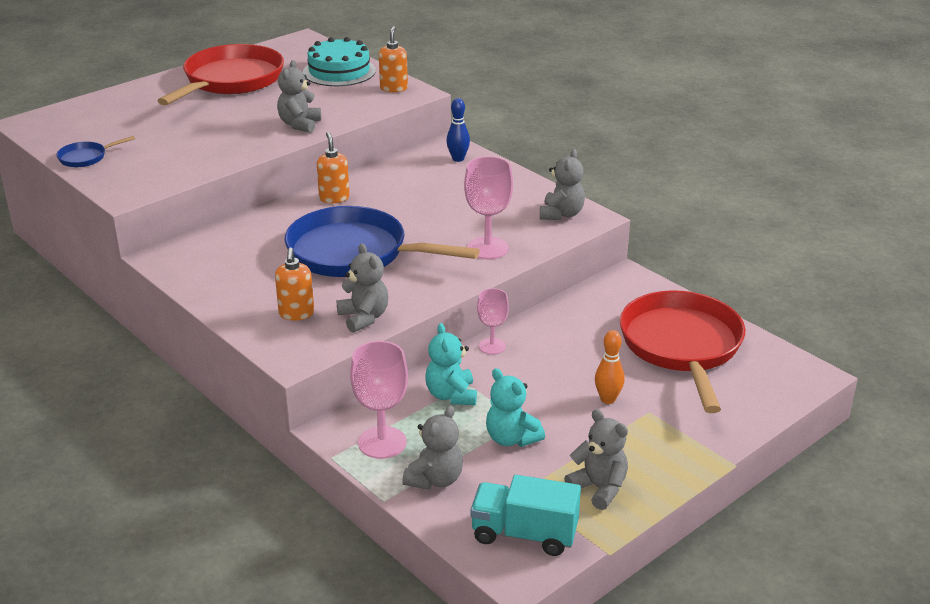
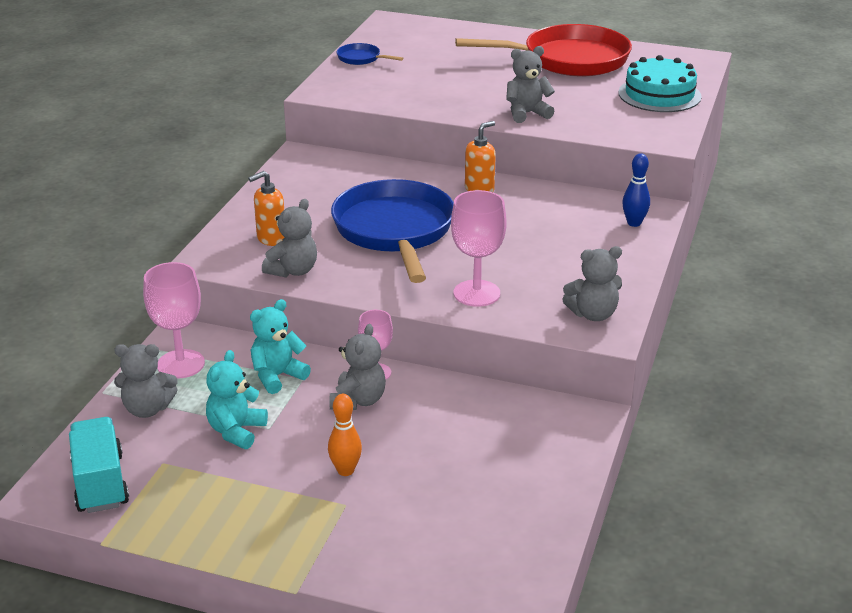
camera: 60 degrees right, 0 degrees up
(393, 88) = (663, 129): orange soap dispenser -> none
(599, 488) = (195, 508): grey teddy bear -> grey teddy bear (358, 400)
(682, 346) = (487, 494): red pan -> none

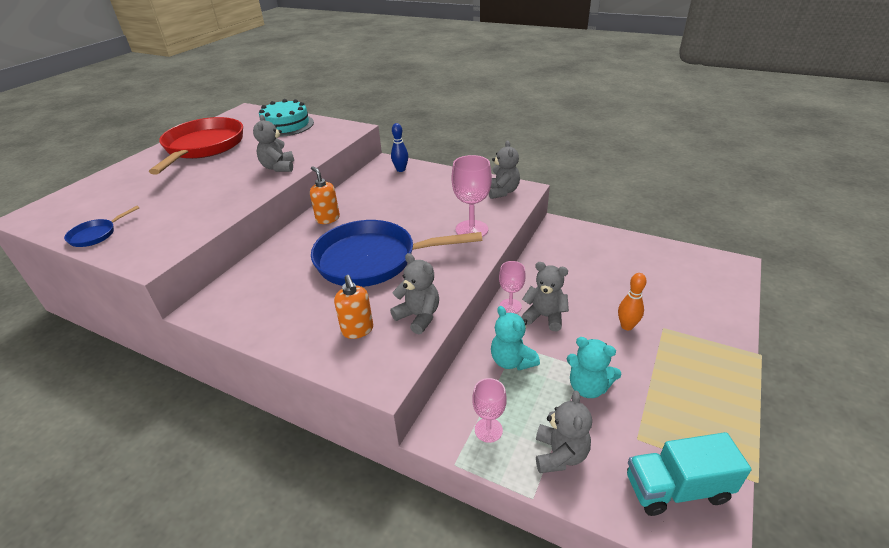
camera: 80 degrees left, 5 degrees up
(181, 364) = (488, 430): pink goblet -> pink goblet, size x0.62

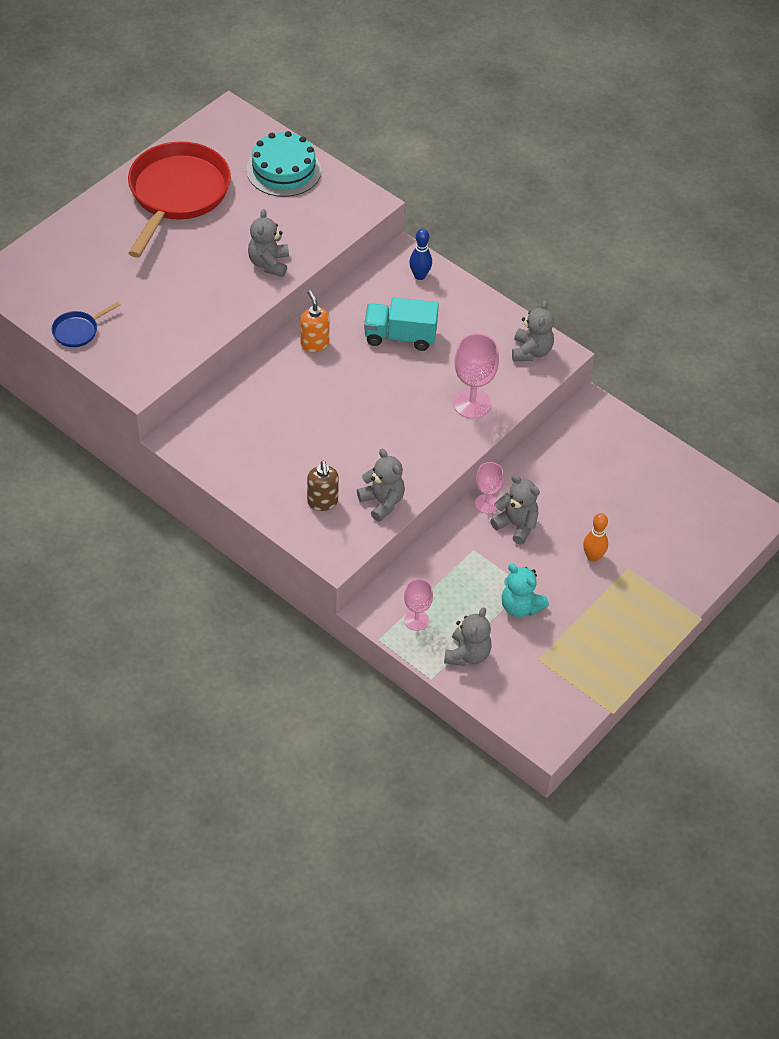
camera: 10 degrees right, 15 degrees up
(357, 330) = (322, 502): orange soap dispenser -> brown soap dispenser
(372, 260) = (353, 420): blue pan -> none
(512, 361) = (462, 564): turquoise teddy bear -> none
(676, 488) = (546, 701): turquoise truck -> turquoise truck (400, 336)

